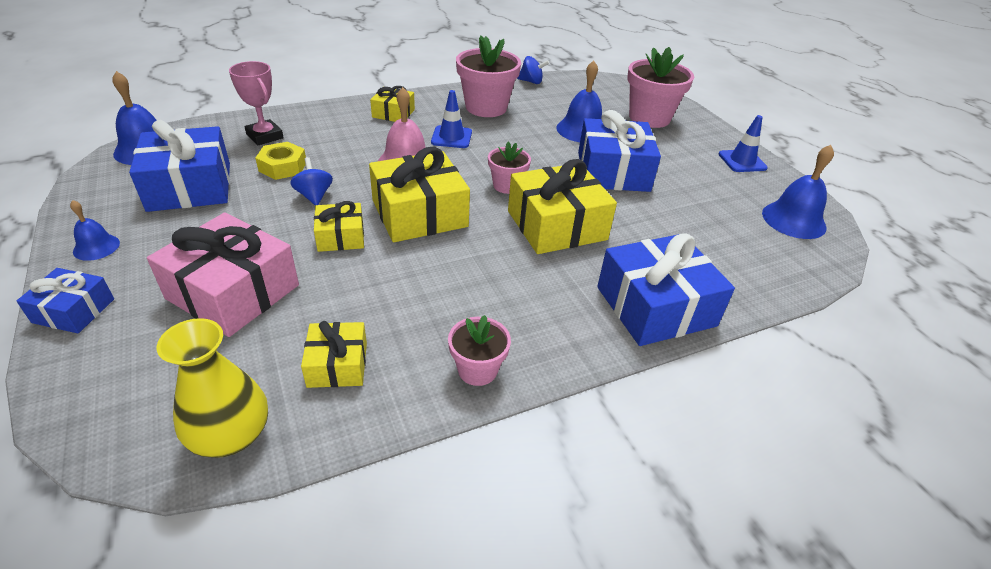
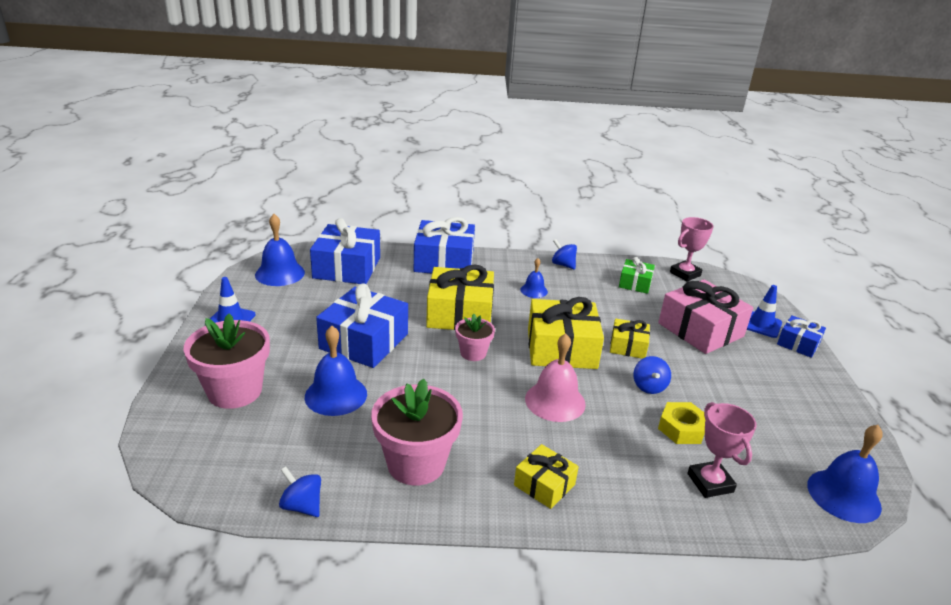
camera: 155 degrees left, 10 degrees down
(96, 247) = (815, 384): blue bell -> blue bell (534, 290)
(190, 186) = (767, 426): blue gift -> blue gift (347, 268)
(231, 435) = (685, 274): yellow vase -> pink trophy
(337, 364) = (635, 283): yellow gift -> green gift
(451, 137) = (491, 423): blue traffic cone -> blue traffic cone (761, 324)
(477, 370) = (563, 265): pink flower pot -> blue spinning top

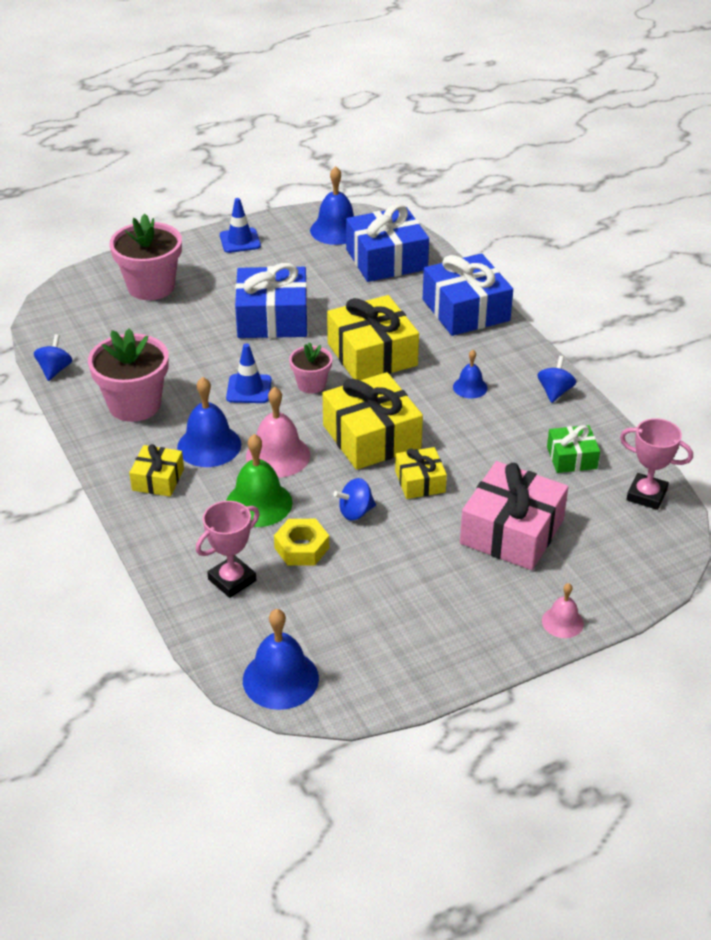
camera: 65 degrees right, 10 degrees up
(336, 395) = (186, 334): blue bell -> blue bell (209, 445)
(613, 433) = (258, 503): none -> green bell
(761, 324) = (579, 583): blue traffic cone -> blue traffic cone (249, 389)
(798, 344) = (562, 622): blue gift -> pink bell

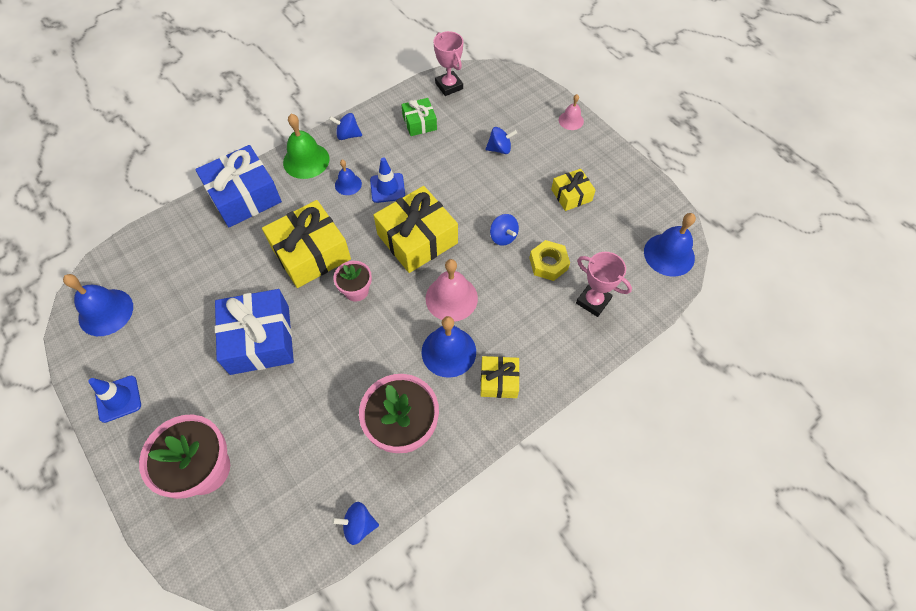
camera: 100 degrees left, 20 degrees up
(249, 389) = (368, 337): blue traffic cone -> blue traffic cone (387, 188)
(258, 503) = (509, 300): green bell -> green bell (306, 160)
(386, 259) = (163, 262): blue gift -> none
(420, 482) = (462, 203): yellow gift -> yellow gift (571, 195)
(511, 531) = (499, 149): pink gift -> blue spinning top
(646, 495) = (449, 86): pink trophy -> pink trophy turned 45 degrees counterclockwise

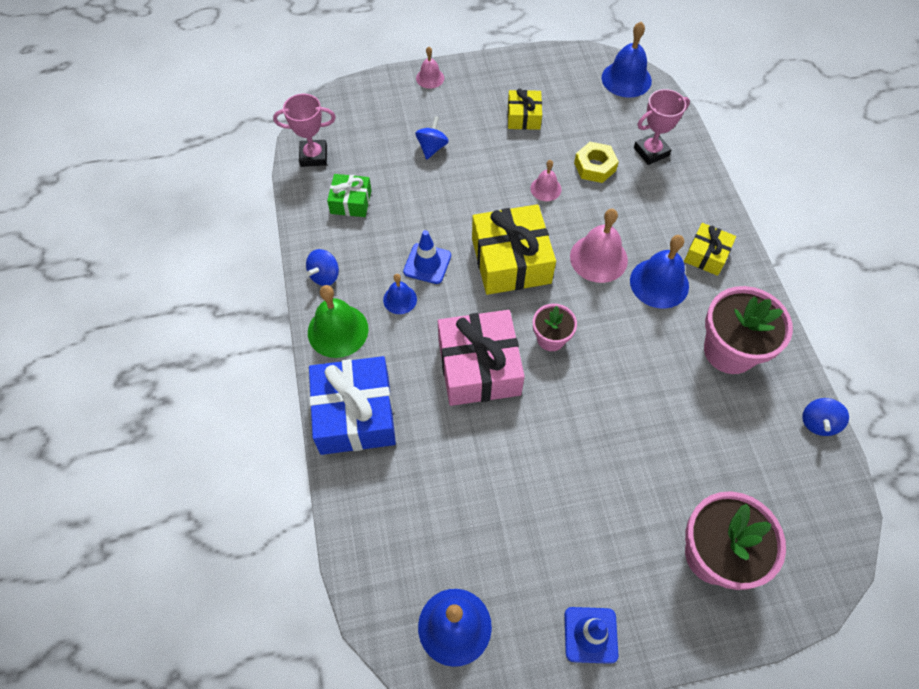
camera: 65 degrees left, 0 degrees up
(260, 339) = (573, 453): blue gift -> none
(311, 253) = (479, 367): yellow gift -> pink gift
(503, 237) = (545, 189): blue spinning top -> pink bell

